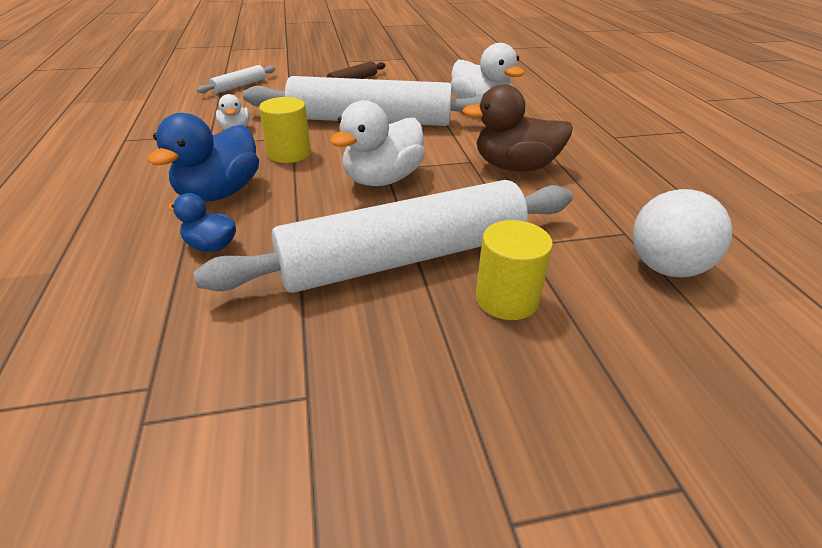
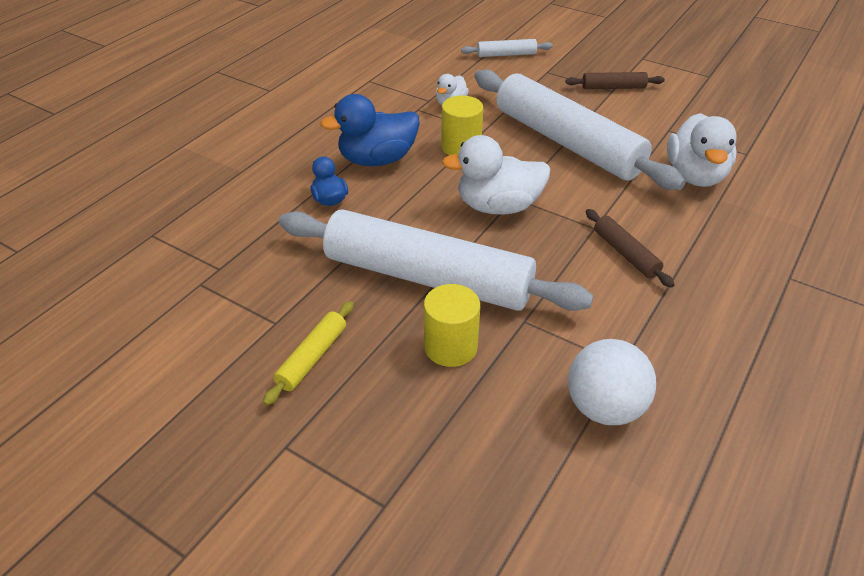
camera: 45 degrees right, 5 degrees up
(401, 401) = (312, 357): none -> yellow rolling pin
(515, 167) = (625, 254): brown duck -> brown rolling pin

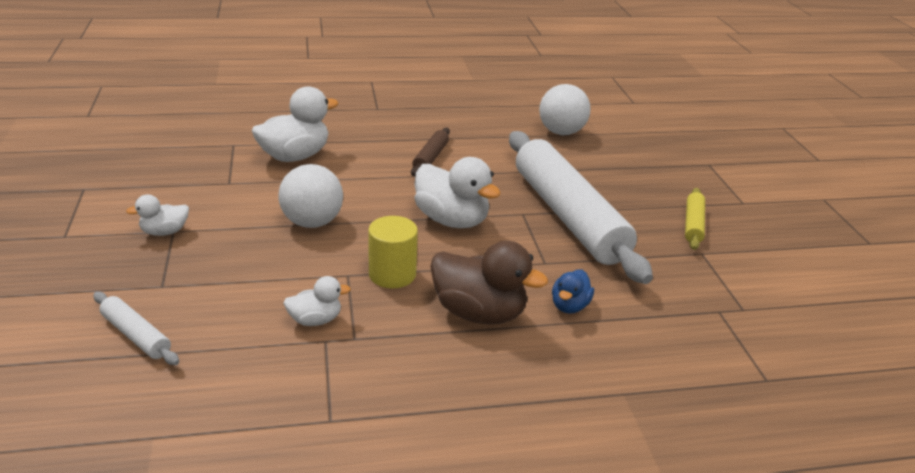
camera: 135 degrees left, 10 degrees down
(312, 357) = (693, 224): yellow rolling pin -> yellow rolling pin turned 60 degrees counterclockwise
(377, 160) = (479, 313): blue duck -> brown duck
(450, 347) = (603, 184): yellow cylinder -> none
(567, 143) = (312, 222): white rolling pin -> white ball
(613, 87) = (164, 232): brown rolling pin -> white duck

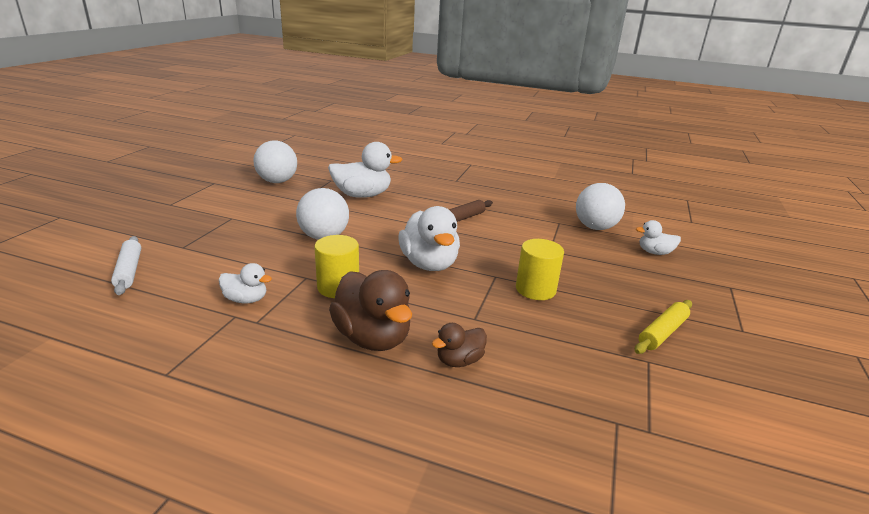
camera: 30 degrees right, 5 degrees down
(164, 232) = (226, 217): white duck -> white duck (654, 252)
(167, 164) = (277, 181): none -> white ball
(568, 216) = (535, 289): white rolling pin -> yellow cylinder
(569, 306) = (459, 361): blue duck -> brown duck

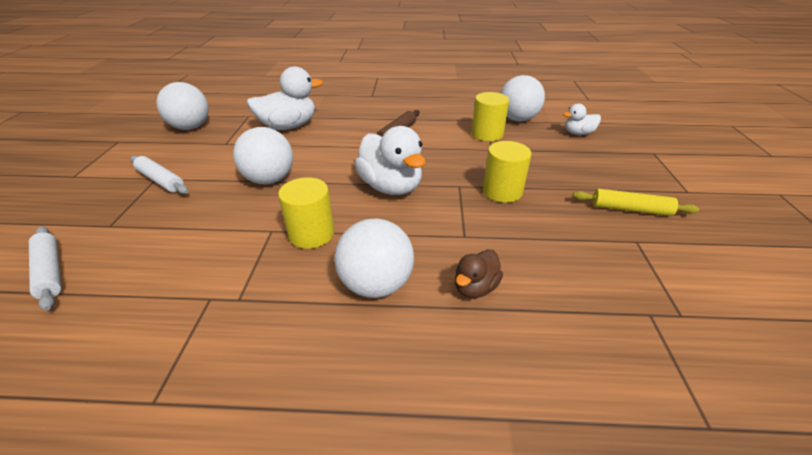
camera: 15 degrees left, 10 degrees up
(235, 220) = (161, 180): none -> white rolling pin
(246, 299) = (214, 274): white duck -> none
(373, 338) = (376, 285): brown duck -> white ball
(553, 236) = (487, 134): none -> yellow cylinder
(662, 332) = (630, 209): yellow rolling pin -> yellow rolling pin turned 75 degrees clockwise

